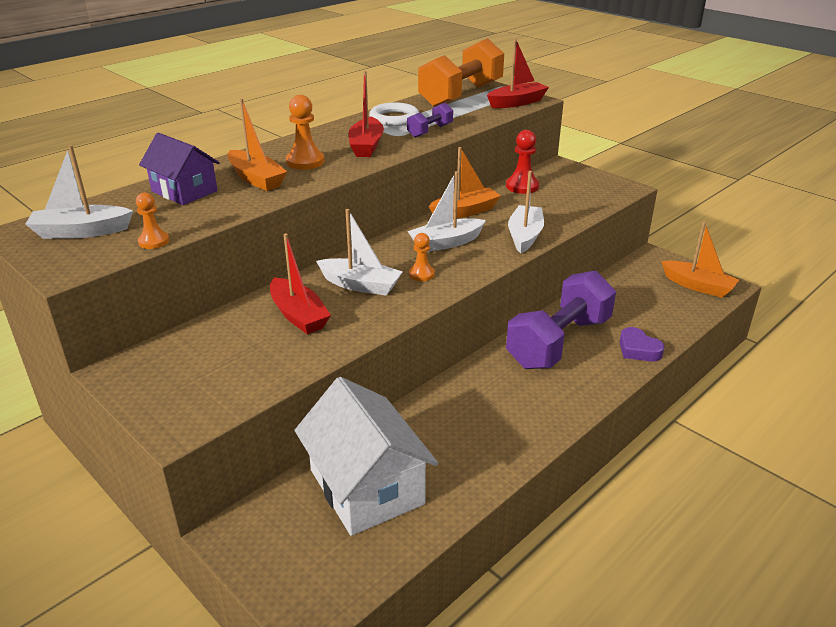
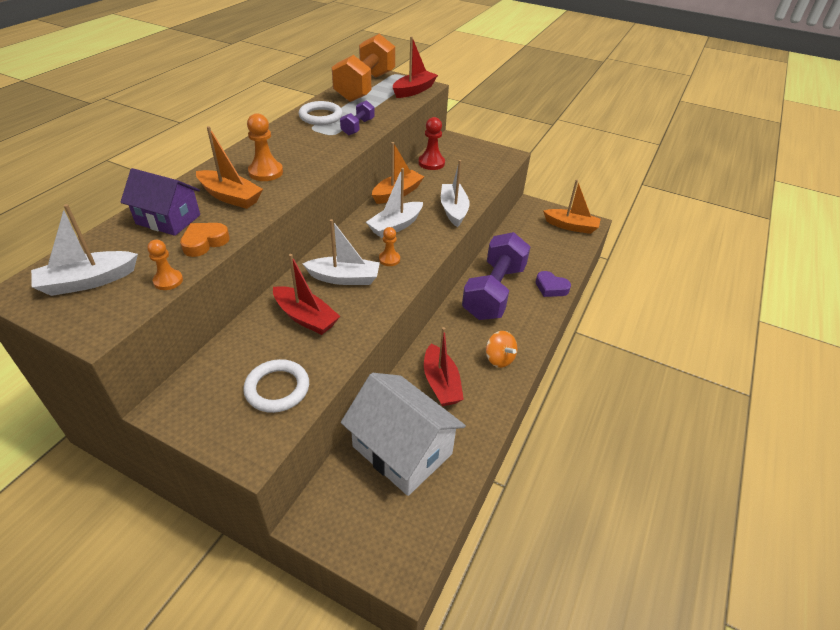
camera: 20 degrees left, 10 degrees up
(207, 214) = (204, 242): none -> orange heart
(234, 376) = (277, 388): none -> white ring
(366, 146) = (311, 149): red boat -> red boat (441, 383)
(532, 415) = (499, 359): none -> orange spinning top

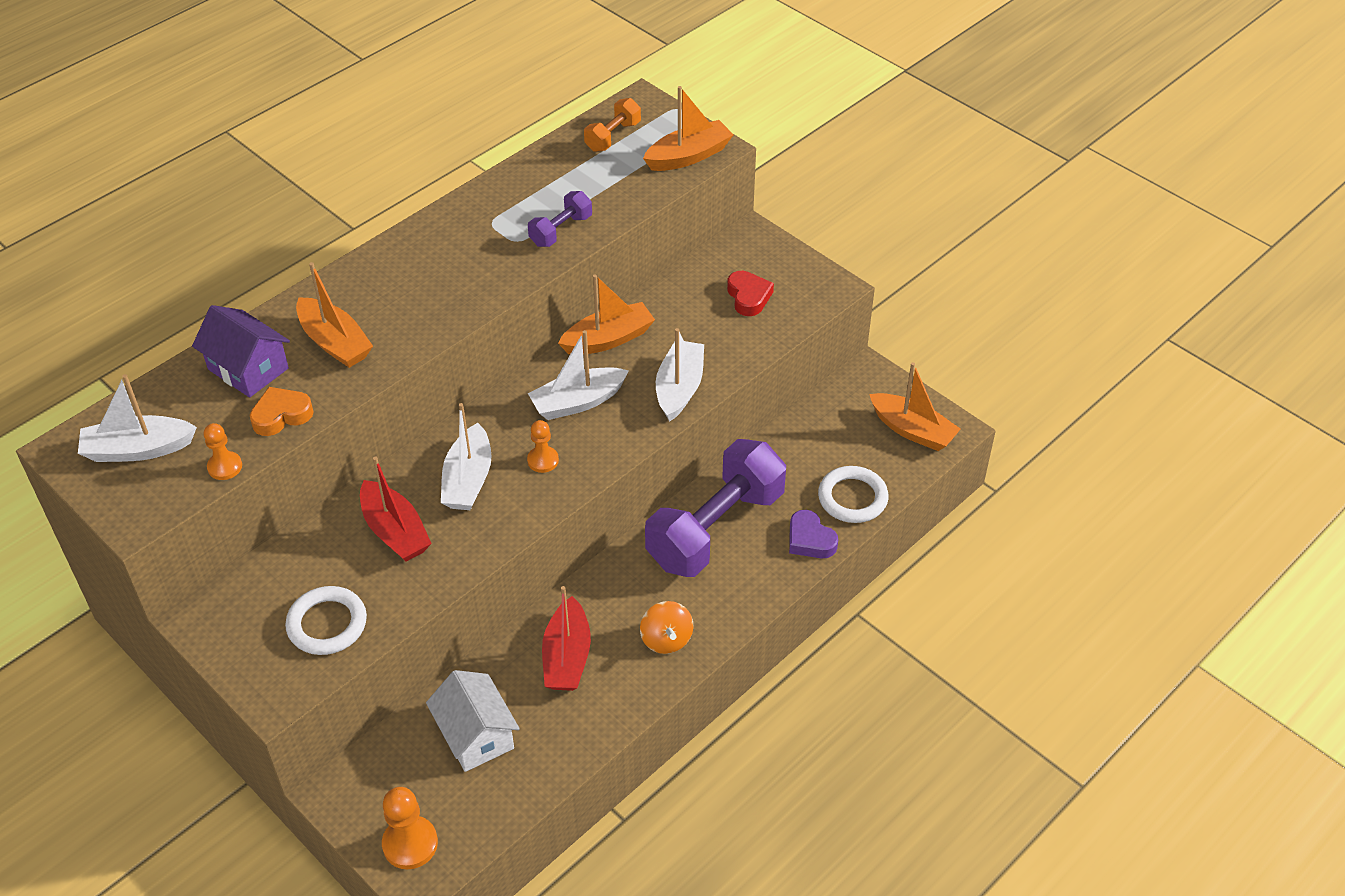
camera: 20 degrees right, 5 degrees up
(266, 172) = (395, 304): orange pawn -> orange pawn (410, 844)
(320, 116) = (514, 198): white ring -> white ring (852, 498)
(344, 278) = (468, 480): white boat -> white boat turned 75 degrees clockwise
(365, 87) = (613, 136): orange dumbbell -> orange dumbbell, size x0.45
(402, 450) = (476, 735): white house -> white house, size x0.63
(414, 90) = (689, 156): red boat -> orange boat
(431, 163) = (691, 284): red pawn -> none
(466, 164) = (748, 297): none -> red heart

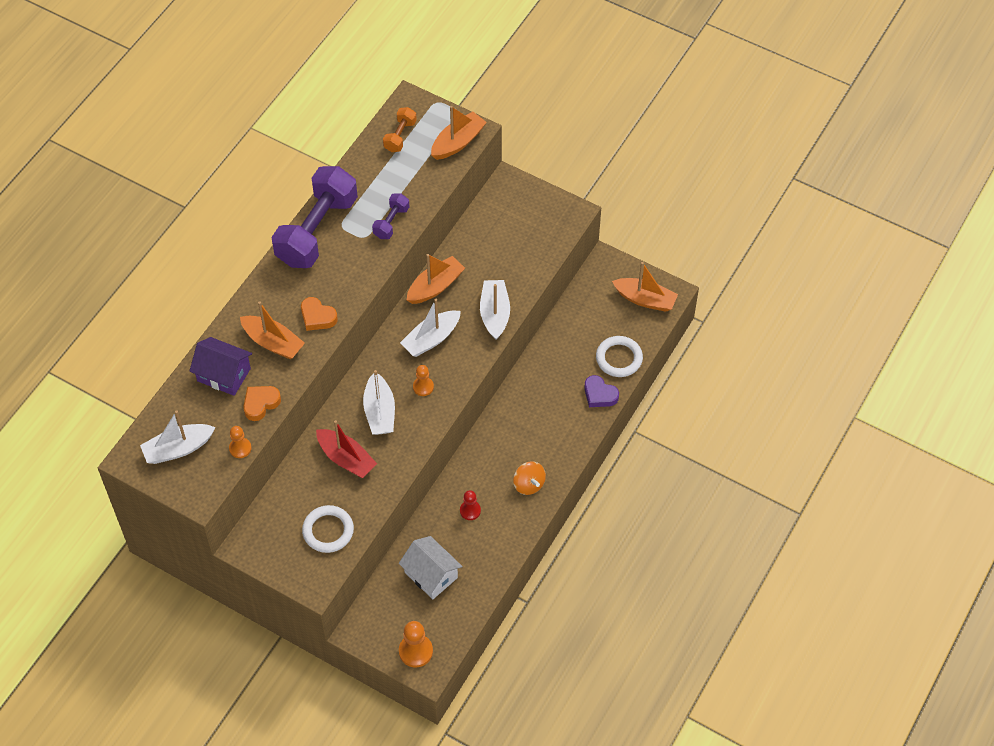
camera: 15 degrees left, 10 degrees up
(410, 323) = (317, 317): none -> orange heart
(567, 657) = (470, 511): red boat -> red pawn
(715, 529) = (537, 400): purple dumbbell -> purple dumbbell (317, 231)
(748, 297) = (519, 233): red heart -> none

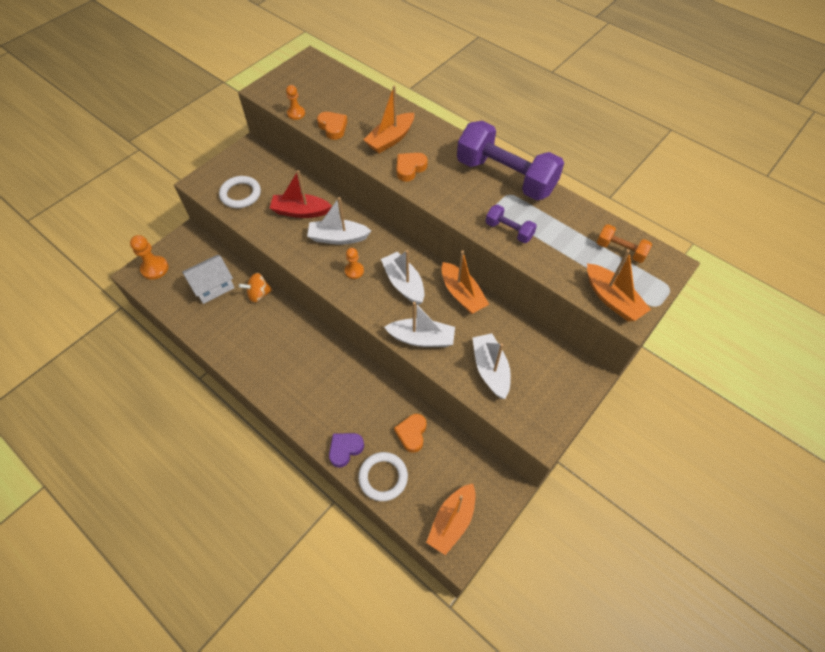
camera: 100 degrees right, 0 degrees up
(178, 449) = (309, 82): white boat -> white boat (490, 369)
(224, 374) = (367, 109): purple house -> none
(346, 459) = (300, 211): red boat -> red boat turned 45 degrees clockwise
(470, 511) = (259, 321): red pawn -> none
(529, 484) = (268, 370): orange spinning top -> orange spinning top (259, 294)
(571, 342) = (412, 434): none -> orange heart

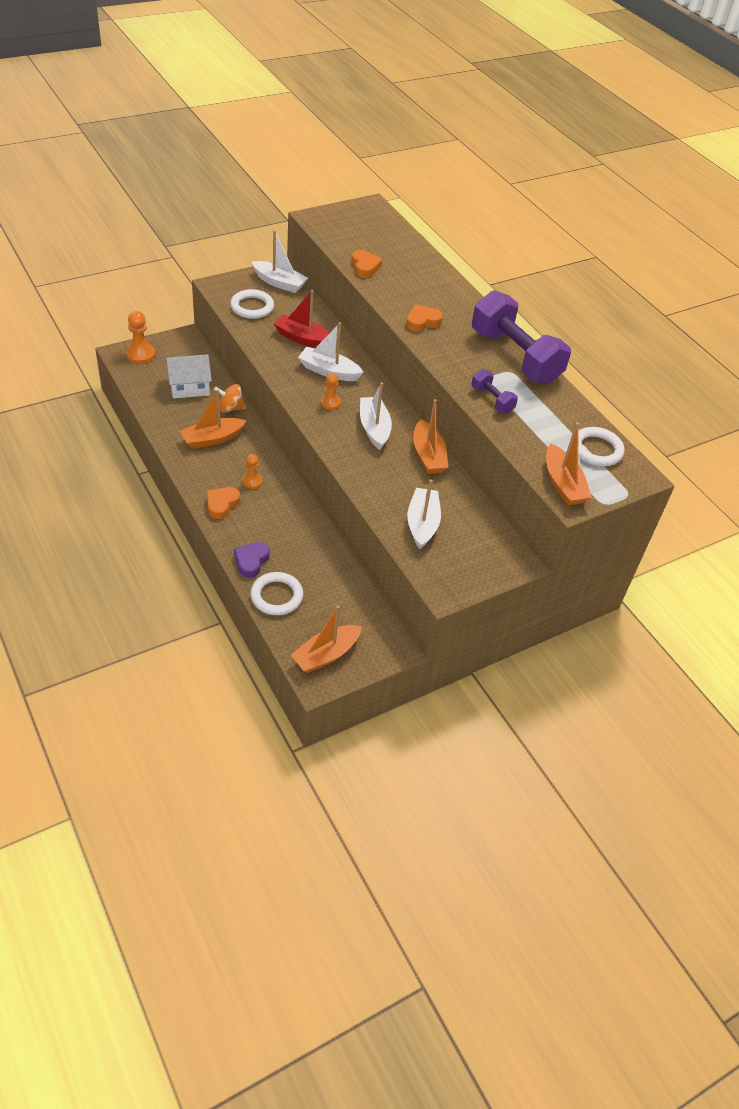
camera: 15 degrees right, 10 degrees down
(296, 113) = (335, 245): orange pawn -> orange pawn (252, 482)
(345, 449) = (251, 561): purple heart -> purple heart turned 45 degrees counterclockwise
(390, 139) = (416, 293): orange boat -> orange boat (212, 439)
(412, 434) = (323, 572): orange heart -> orange heart (222, 504)
(422, 338) = (367, 477): white boat -> white boat (279, 283)
(620, 250) = (596, 450): orange dumbbell -> white ring

